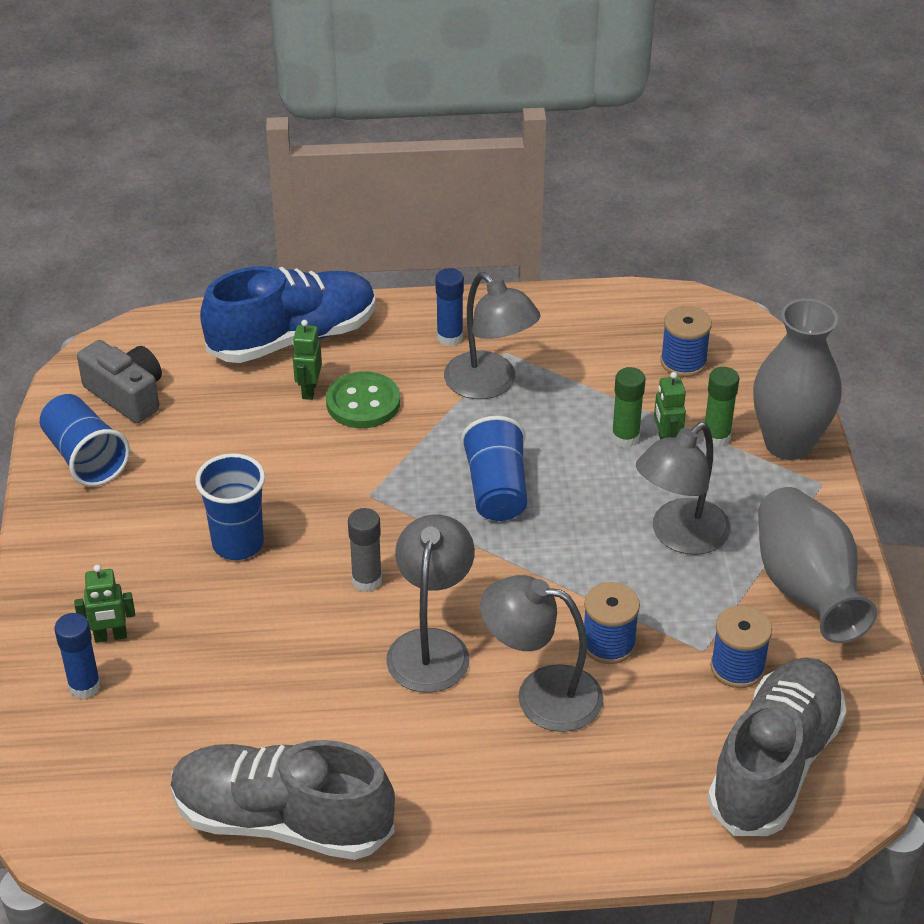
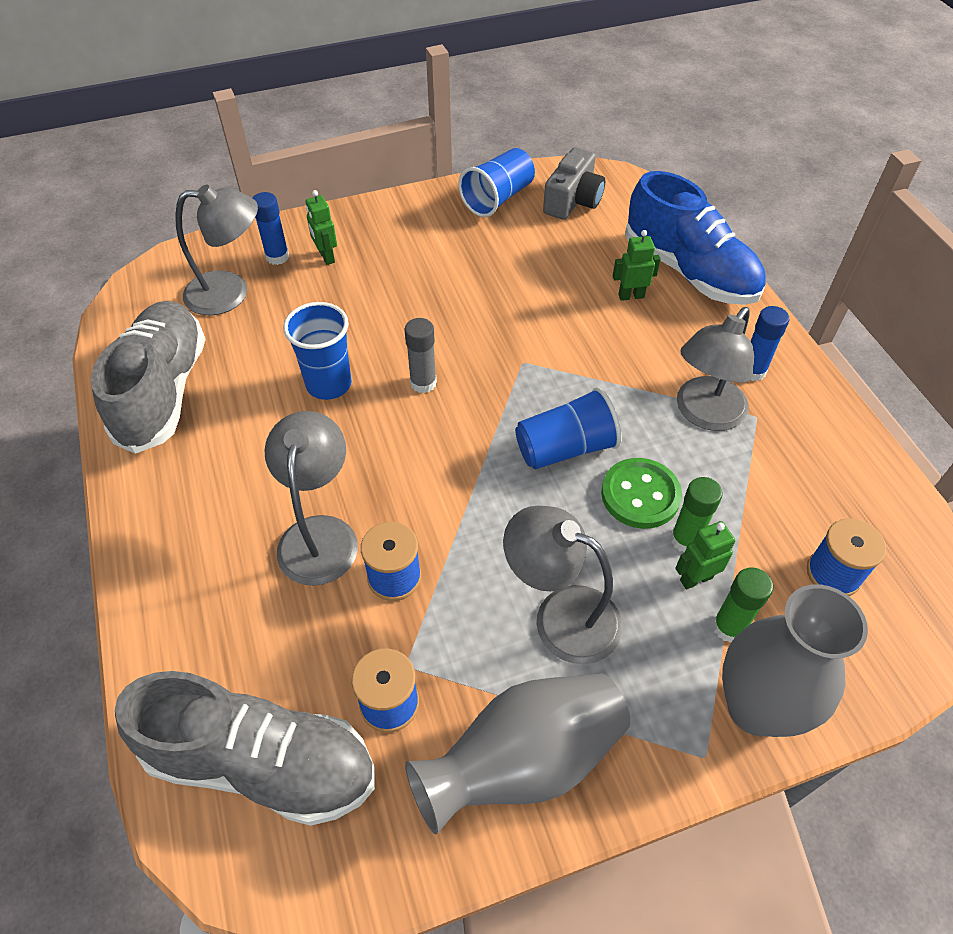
camera: 75 degrees right, 10 degrees up
(238, 544) = (439, 298): blue cup -> blue cup (329, 384)
(363, 403) = (633, 332): green button -> green button (640, 495)
(431, 646) = (359, 442): grey lamp -> grey lamp (230, 293)

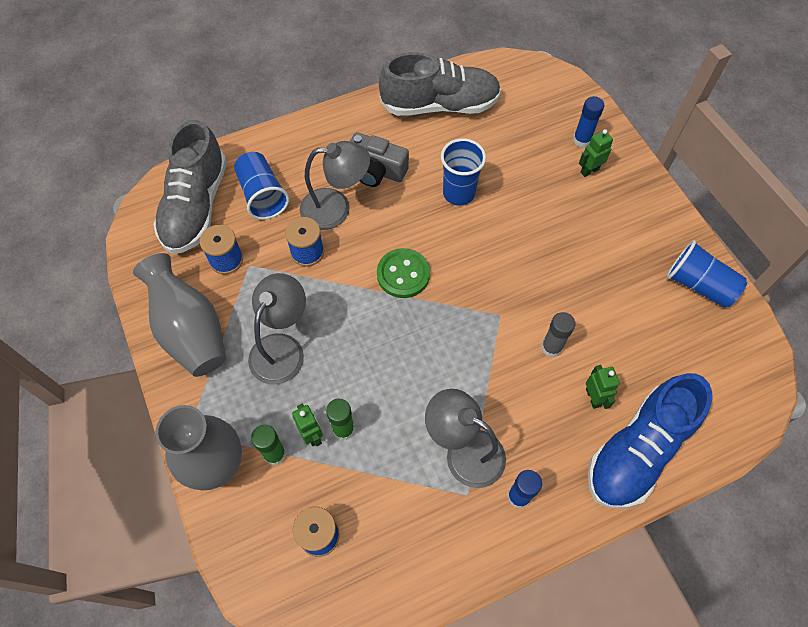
camera: 85 degrees right, 10 degrees up
(230, 293) = (537, 120): grey lamp -> none
(423, 383) = (468, 250): grey glue stick -> grey glue stick (551, 347)
(565, 448) = (418, 348): blue cup -> blue cup (262, 195)
(573, 200) = (715, 348): grey camera -> grey camera (376, 171)
(640, 495) = (380, 399): green button -> green button (403, 274)

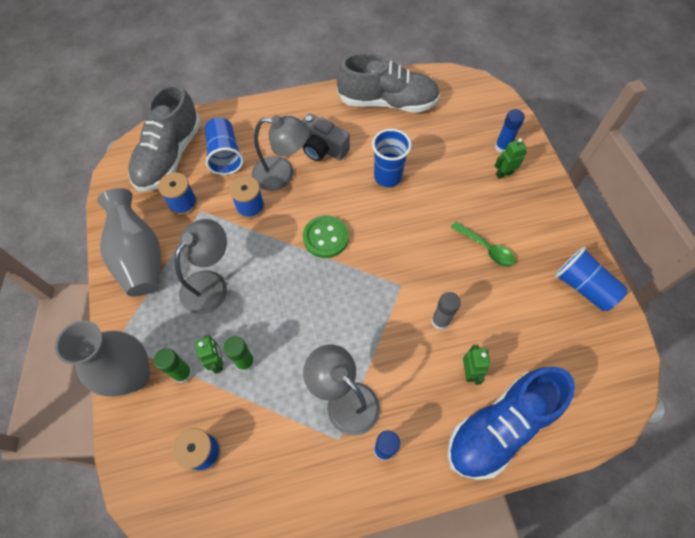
camera: 10 degrees right, 0 degrees up
(586, 258) = (486, 248): none -> green spoon

